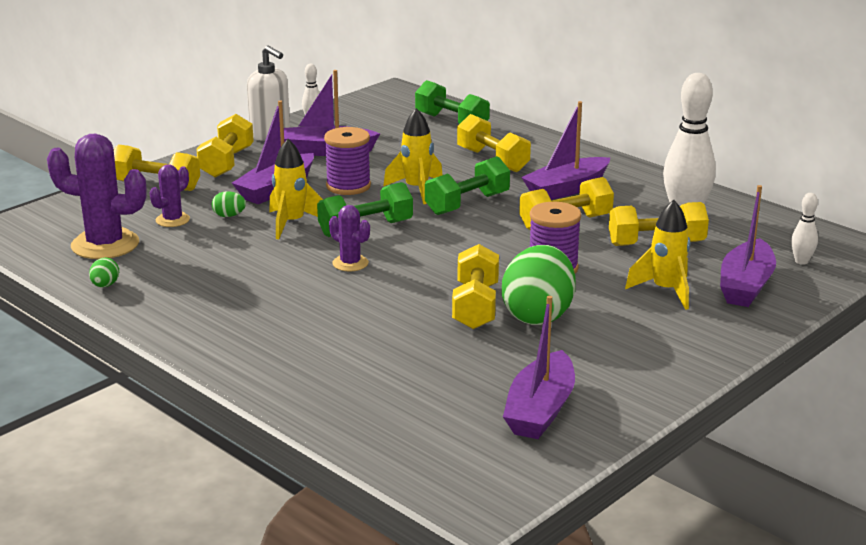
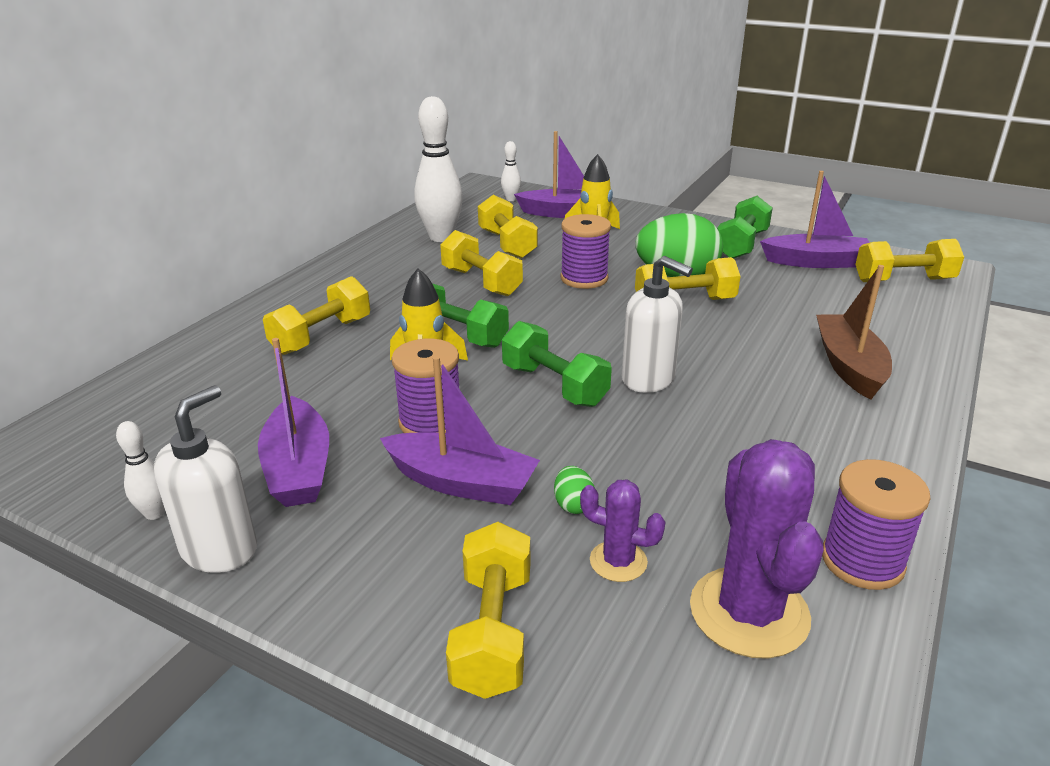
camera: 105 degrees left, 5 degrees up
(105, 285) = (862, 561): green egg -> purple spool
(227, 163) = (364, 568): yellow dumbbell -> yellow dumbbell (903, 280)
(292, 223) = (569, 442): yellow rocket -> none
(308, 353) = (849, 366): none -> brown boat
(350, 263) = (649, 379): purple cactus -> white soap dispenser
(451, 122) = (179, 381): green dumbbell -> green dumbbell (741, 245)
(566, 189) = (398, 288): purple boat -> none

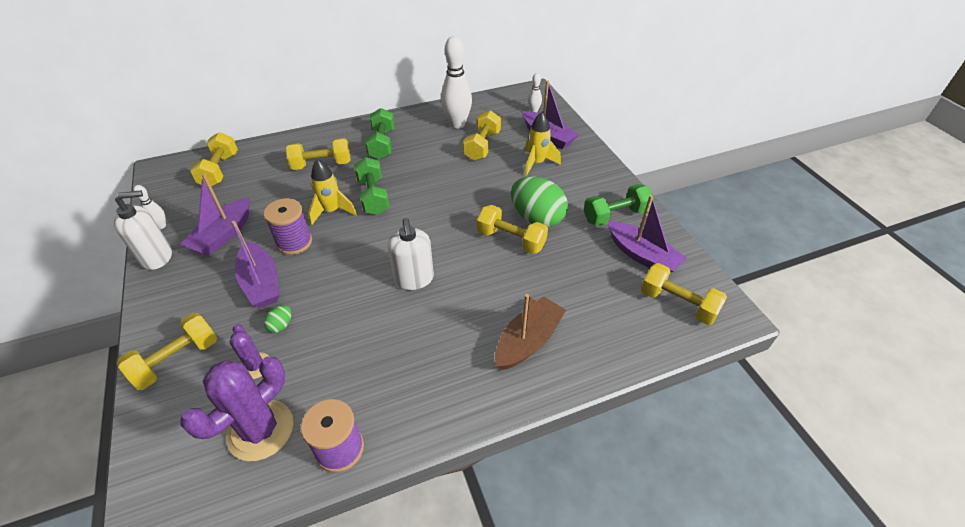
camera: 40 degrees right, 15 degrees up
(481, 282) = (432, 167): yellow dumbbell -> yellow dumbbell (220, 170)
(554, 385) = (368, 255): green dumbbell -> green dumbbell (382, 144)
(584, 278) = (484, 192): purple spool -> none

